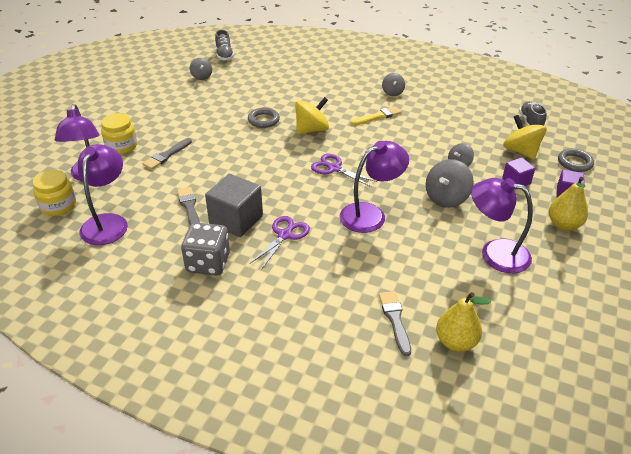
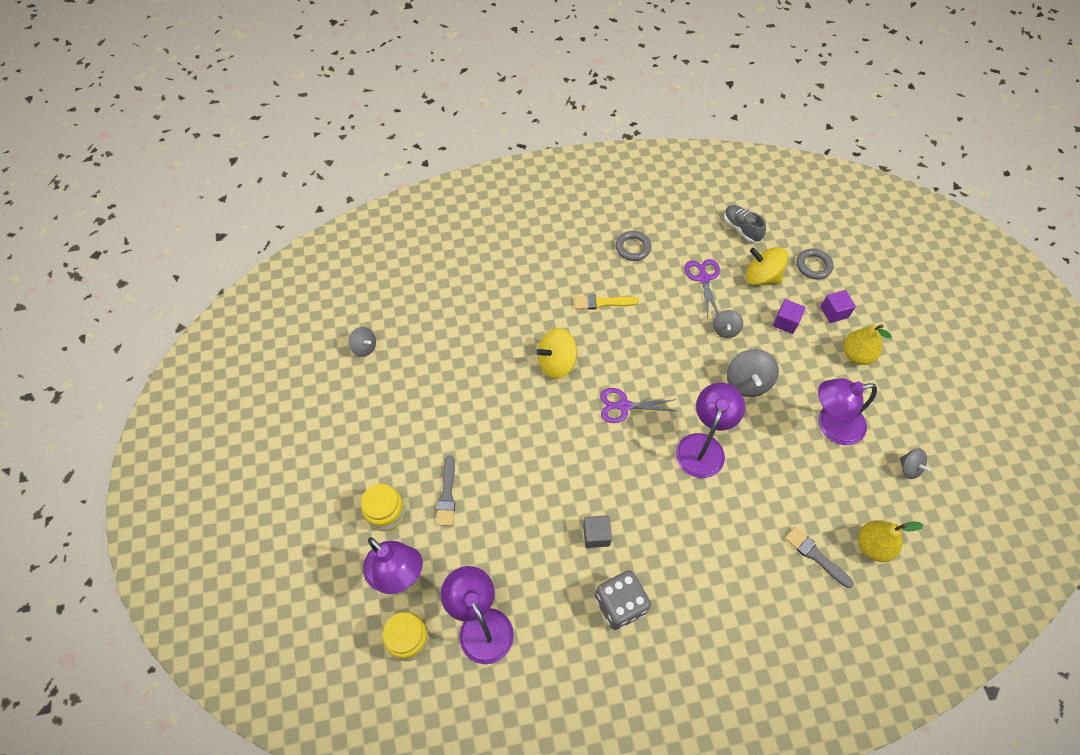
camera: 35 degrees left, 20 degrees up
(189, 207) = (539, 549): grey brush -> none
(224, 55) = (355, 294): grey shoe -> none
(236, 220) = (596, 535): grey cube -> grey cube, size x0.56
(263, 120) = (497, 378): grey ring -> grey ring (633, 248)
(285, 235) = (654, 523): purple scissors -> purple scissors (703, 278)
(311, 130) = (556, 363): yellow spinning top -> yellow spinning top turned 135 degrees counterclockwise
(378, 116) = (602, 303): yellow brush -> yellow brush turned 120 degrees counterclockwise
(392, 92) = (587, 255): grey spinning top -> grey spinning top (909, 468)

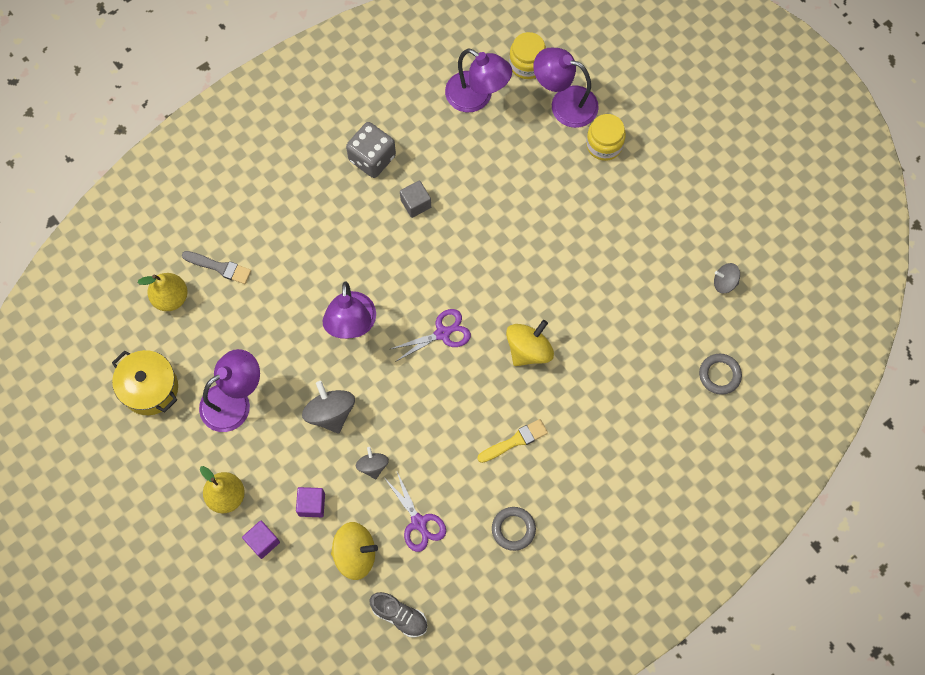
camera: 155 degrees right, 10 degrees up
(447, 495) = (561, 181): grey brush -> none
(813, 266) = (301, 597): grey ring -> grey ring (719, 375)
(909, 468) = (150, 388): grey spinning top -> yellow pot

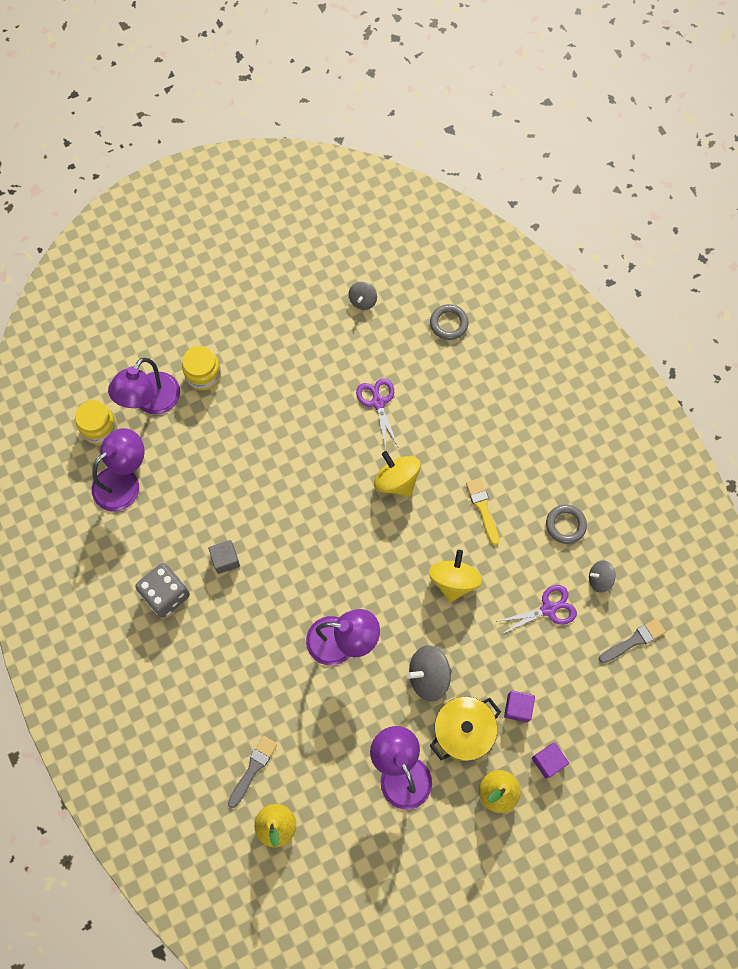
camera: 80 degrees left, 0 degrees up
(150, 388) = (372, 859): yellow pot -> yellow pot (463, 731)
(355, 554) = (571, 673): yellow spinning top -> yellow spinning top (453, 581)
(373, 466) = (487, 643): grey spinning top -> grey spinning top (599, 579)
(399, 616) = (634, 640): grey shoe -> grey brush
(442, 333) = (366, 556): purple scissors -> purple scissors (378, 402)

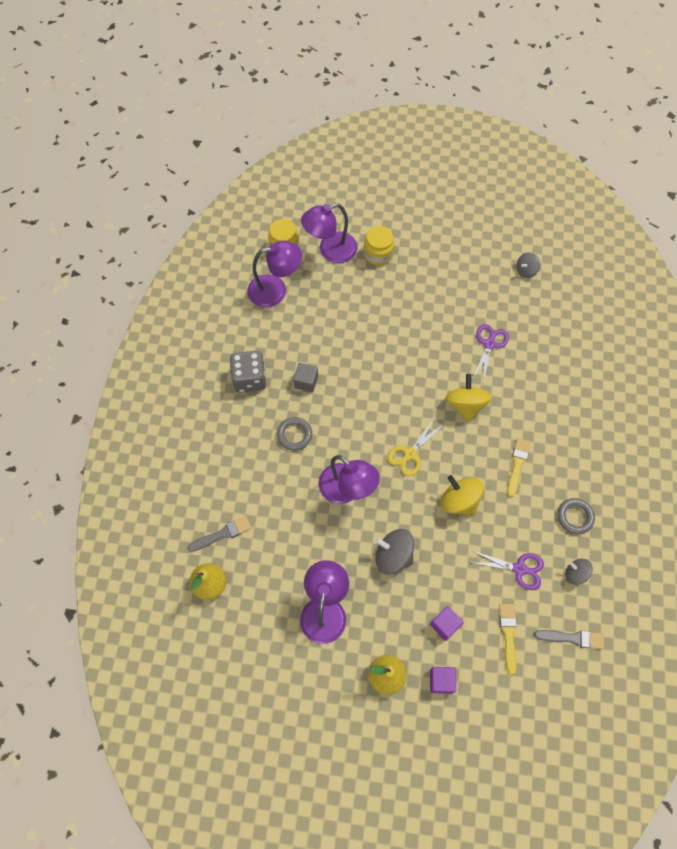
camera: 35 degrees right, 5 degrees down
(377, 565) = (410, 454): none -> yellow scissors
(448, 323) = (580, 322): grey ring -> grey ring (294, 435)
(453, 581) = (459, 501): yellow spinning top -> yellow spinning top turned 90 degrees counterclockwise
(463, 731) = (391, 613): yellow pot -> none
(577, 676) = (508, 634): none -> yellow brush

